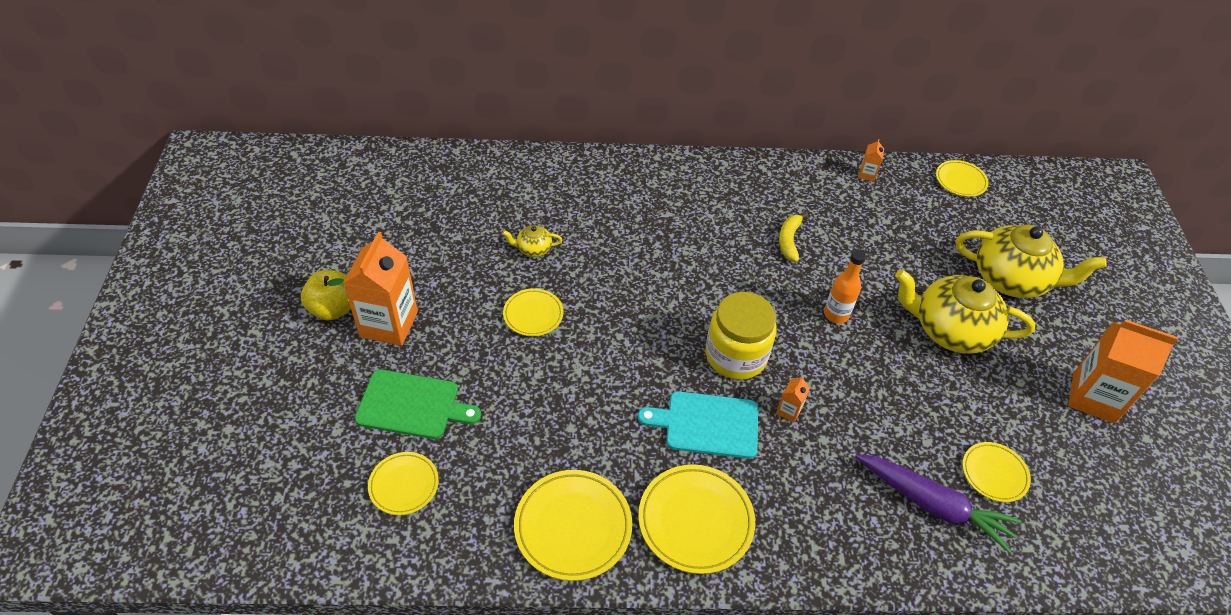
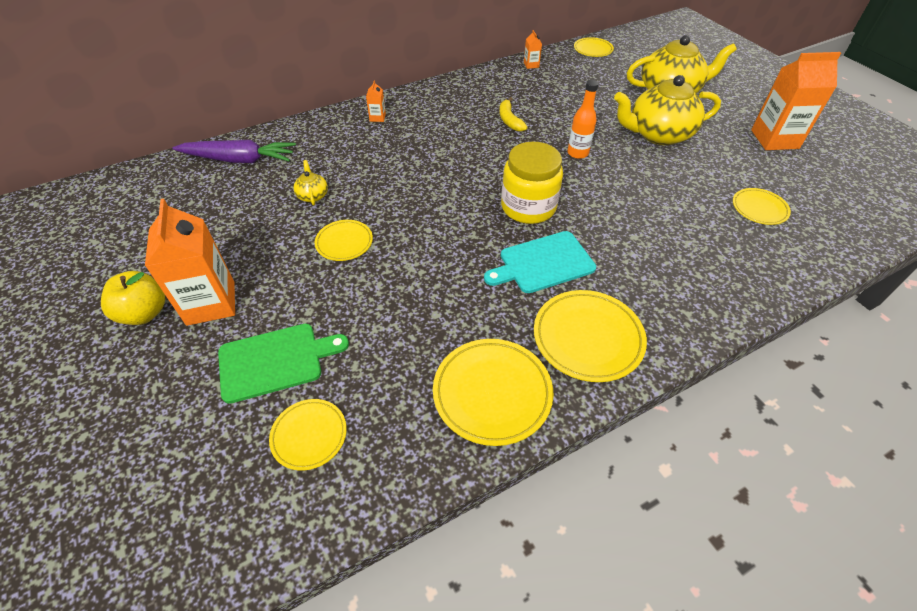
camera: 25 degrees left, 0 degrees up
(533, 249) = (313, 195): yellow teapot -> yellow teapot turned 105 degrees clockwise
(789, 411) = (595, 228): orange carton -> orange carton (377, 117)
(933, 505) = (740, 246): purple carrot -> purple carrot (239, 160)

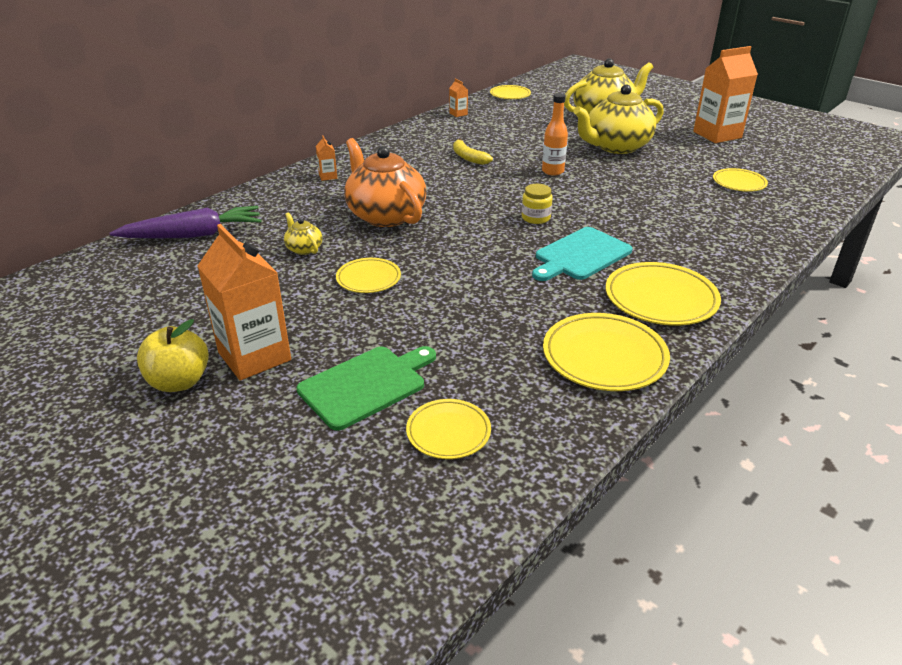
camera: 20 degrees left, 15 degrees down
(399, 173) = (385, 215): none -> orange teapot
(528, 207) = (536, 218): yellow jar -> yellow jar, size x0.50

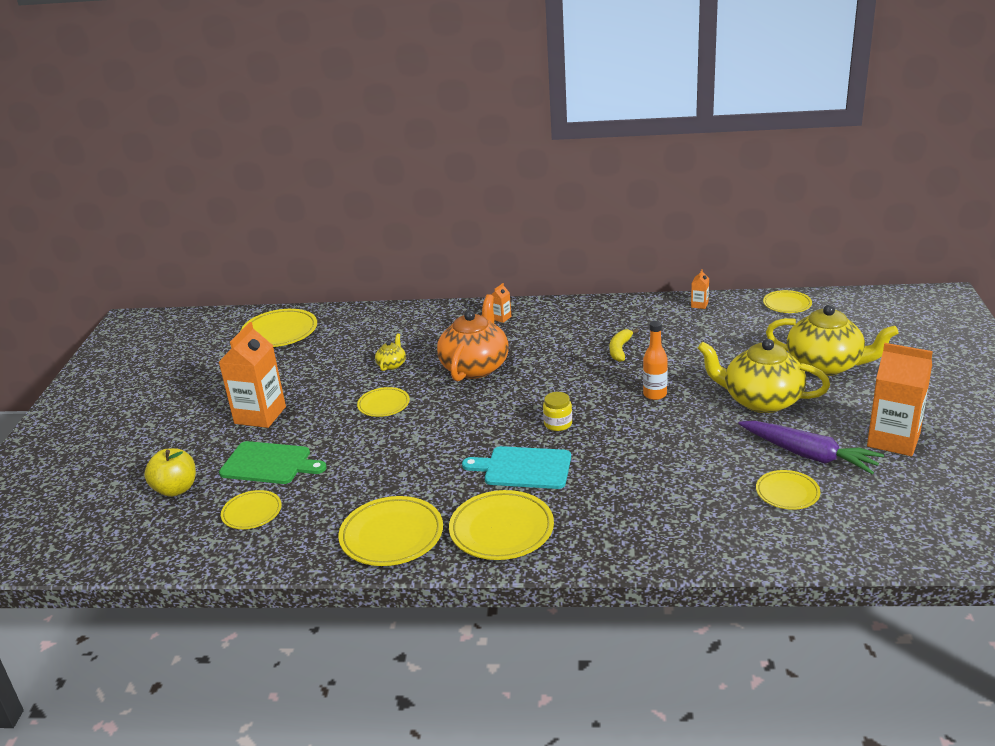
camera: 55 degrees right, 5 degrees down
(104, 283) = (280, 332): none -> yellow plate
(179, 382) = (216, 408): yellow apple -> yellow apple (176, 489)
(193, 235) = (361, 323): purple carrot -> purple carrot (808, 455)

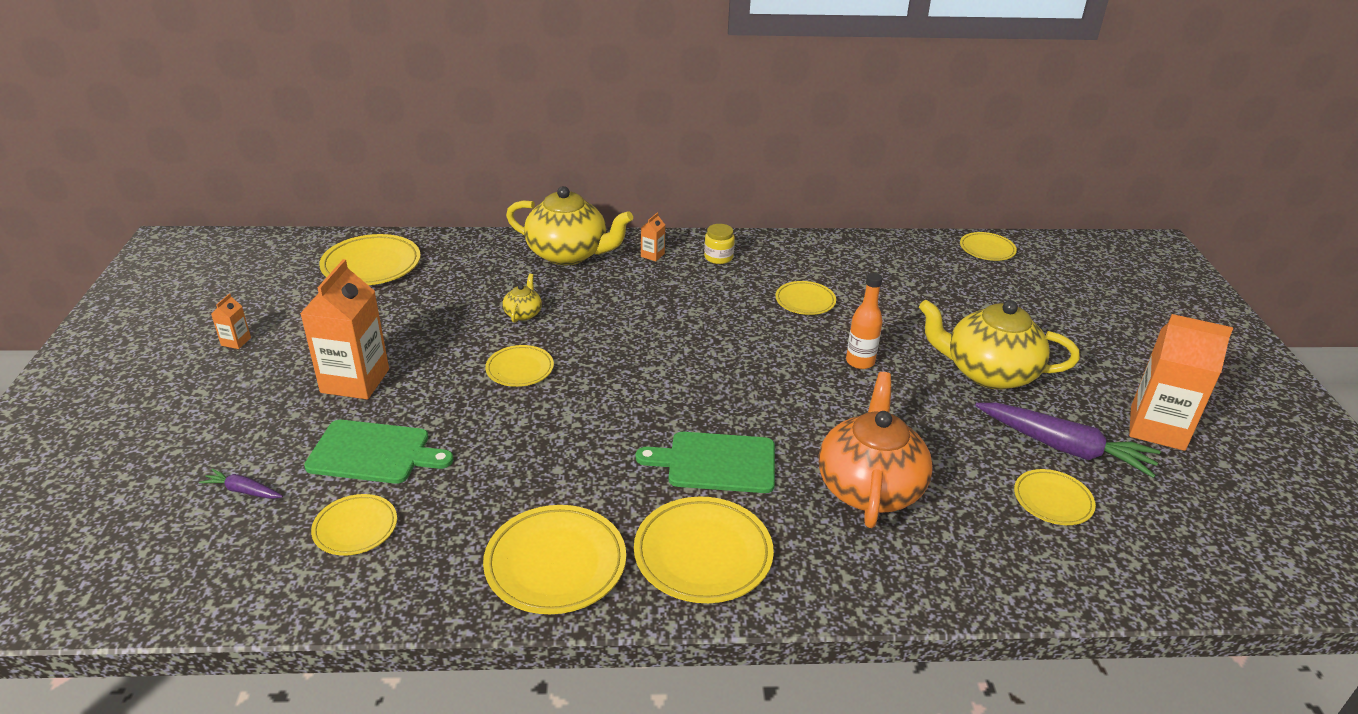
camera: 10 degrees left, 5 degrees up
(176, 489) = (243, 491): yellow apple -> purple carrot
(475, 367) = (630, 319): orange teapot -> orange teapot (869, 487)
(523, 468) = (716, 462): turquoise cutting board -> green cutting board
(558, 424) = (748, 400): yellow jar -> yellow jar (718, 257)
(620, 349) = (805, 301): yellow banana -> yellow plate
(699, 305) = (886, 246): orange carton -> orange carton (236, 341)
(825, 365) = (1051, 328): yellow teapot -> yellow teapot (569, 254)

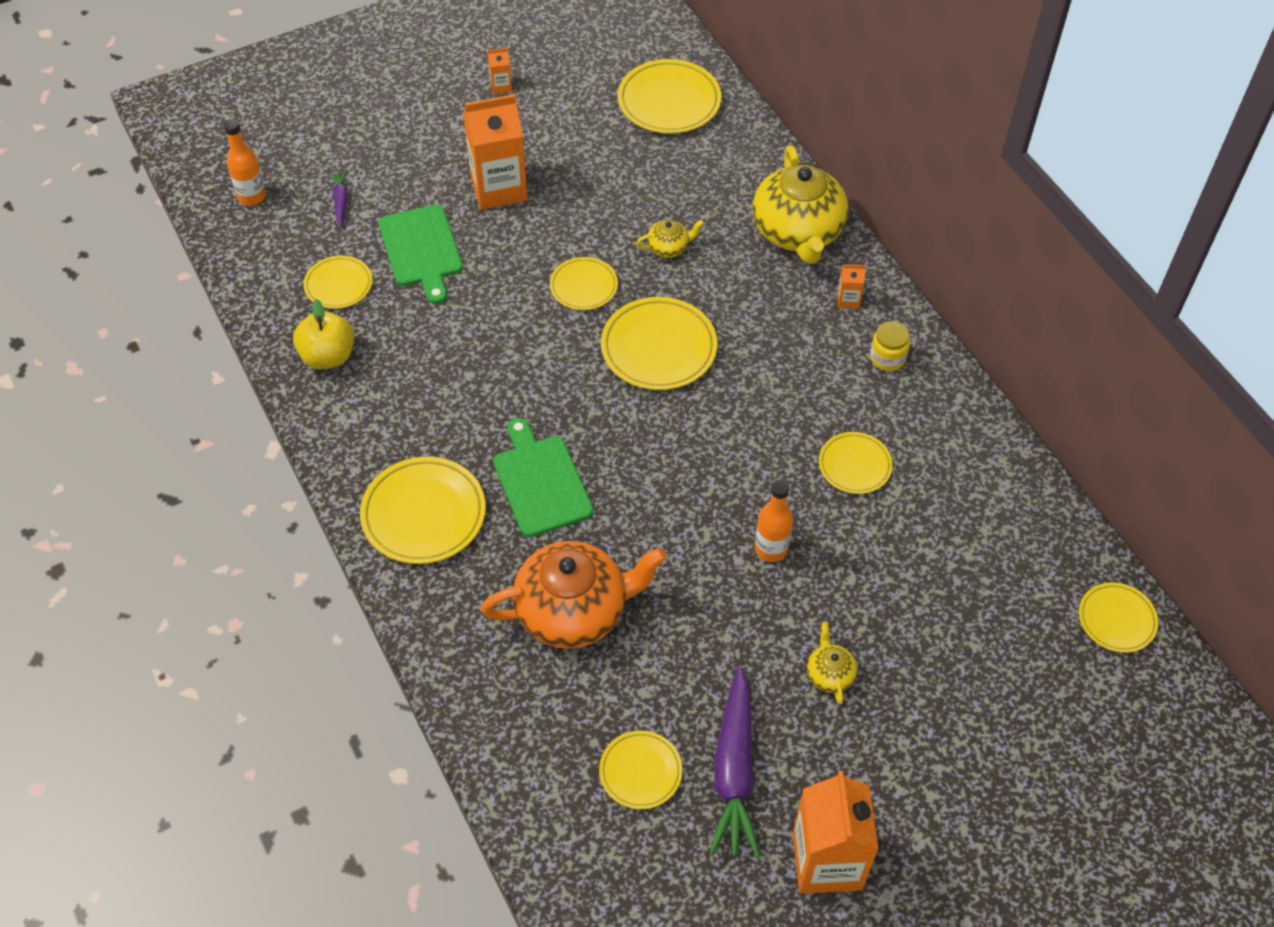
camera: 65 degrees right, 20 degrees up
(149, 562) = (252, 196): none -> orange bottle
(443, 566) = (328, 356): none -> yellow apple
(555, 563) = (364, 422): yellow plate -> yellow plate (658, 348)
(988, 372) = (829, 674): yellow teapot -> yellow teapot, size x0.44

